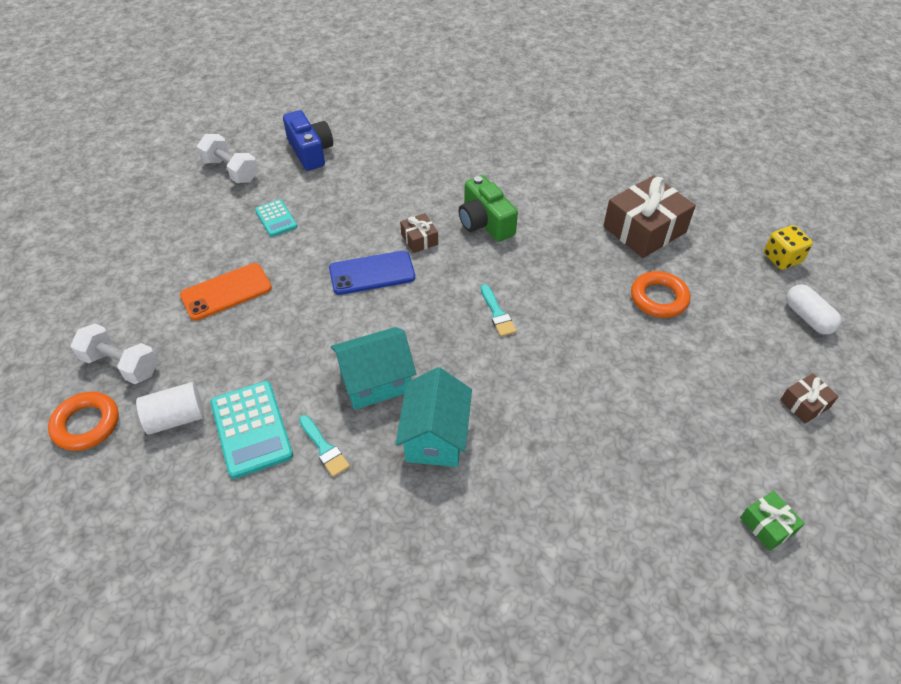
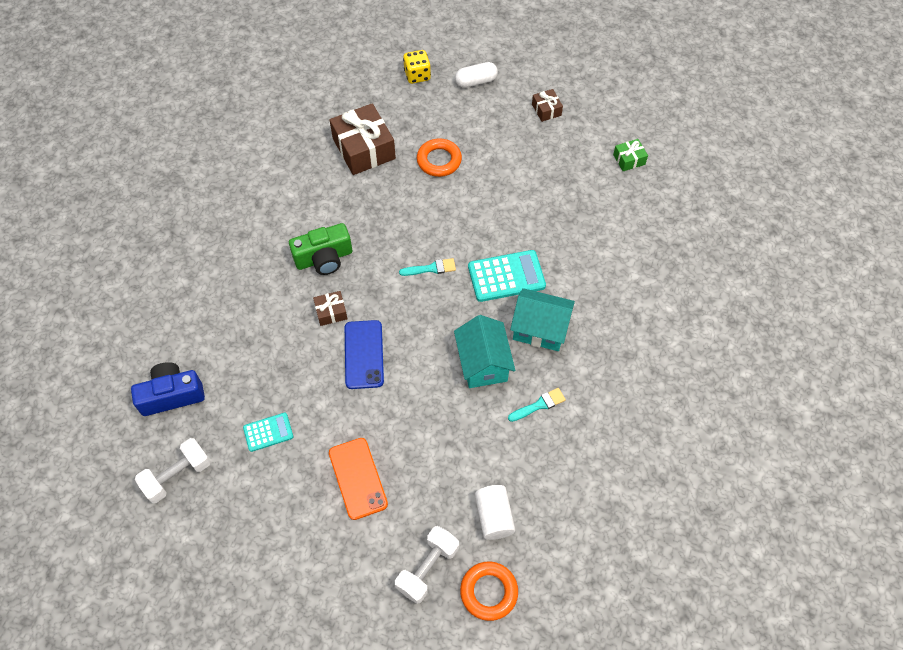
camera: 80 degrees left, 10 degrees up
(251, 429) = (514, 457): turquoise calculator -> turquoise calculator (506, 276)

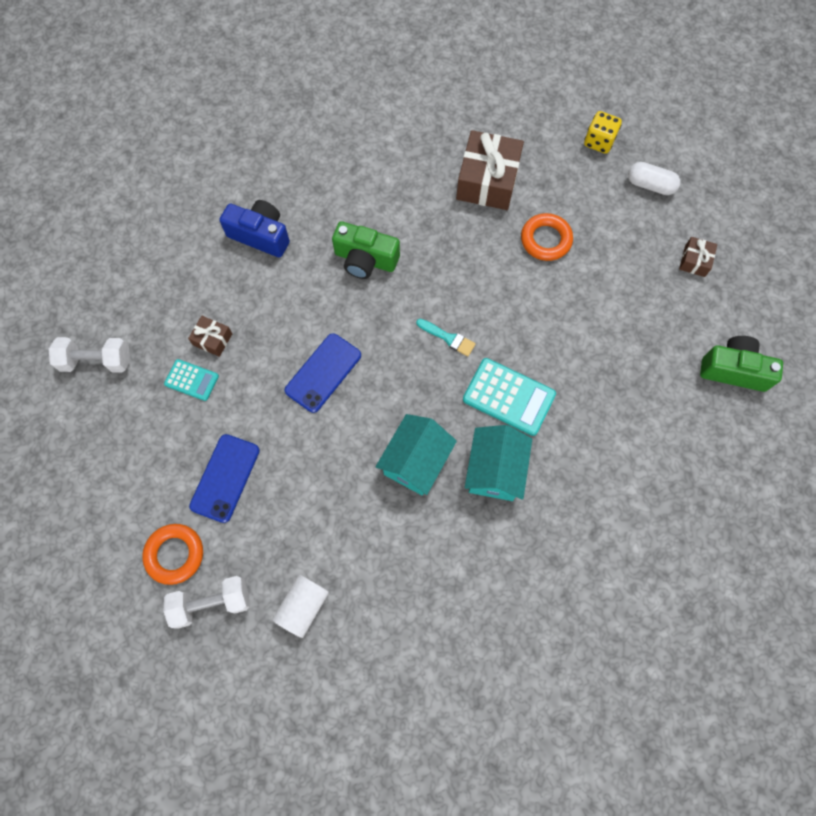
camera: 40 degrees right, 10 degrees up
(172, 395) = (148, 289): blue camera -> blue camera (260, 235)
(331, 312) = (329, 313): brown gift -> brown gift (212, 339)
(357, 478) = (225, 478): orange phone -> blue phone
(489, 592) = (241, 667): orange ring -> orange ring (175, 554)
(539, 405) = (430, 540): turquoise brush -> none
(540, 329) = (494, 470): turquoise house -> turquoise house turned 45 degrees clockwise
(629, 159) = (733, 370): green gift -> green camera

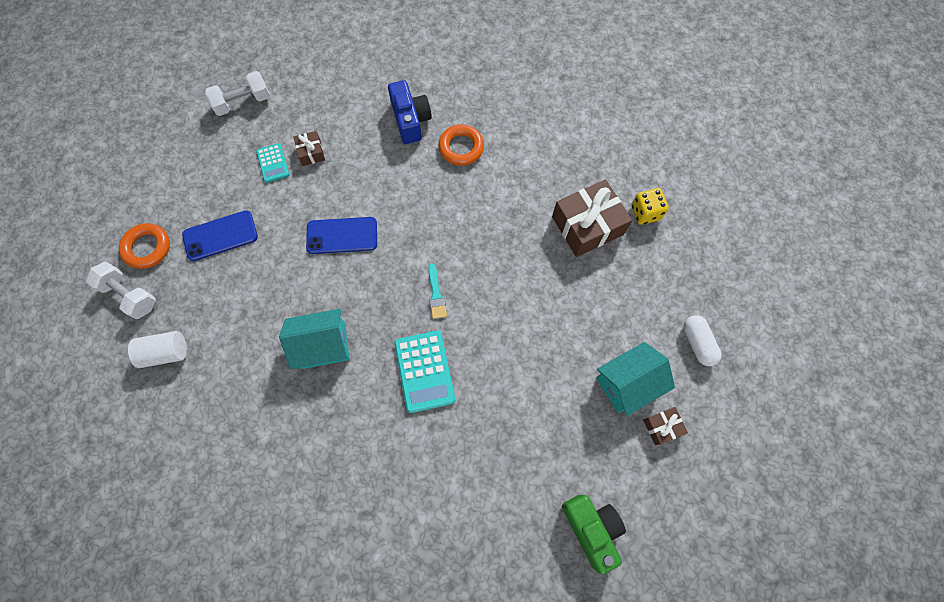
camera: 50 degrees right, 0 degrees up
(97, 361) = (243, 102): white dumbbell -> white dumbbell turned 75 degrees counterclockwise
(365, 259) = (450, 196): green camera -> none
(494, 470) = (358, 404): turquoise house -> turquoise house (627, 383)
(545, 240) = (576, 302): orange ring -> orange ring (461, 147)
(599, 142) = (698, 277): yellow dice -> yellow dice (645, 212)

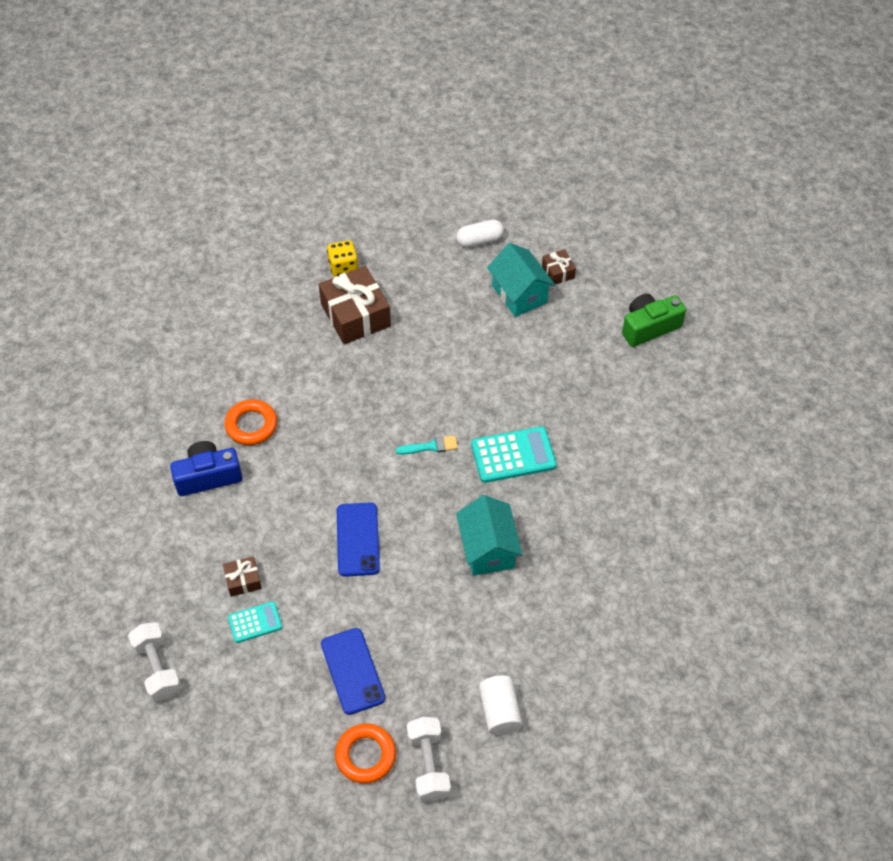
camera: 90 degrees left, 15 degrees down
(130, 295) = (428, 765): white dumbbell -> white dumbbell turned 45 degrees counterclockwise

